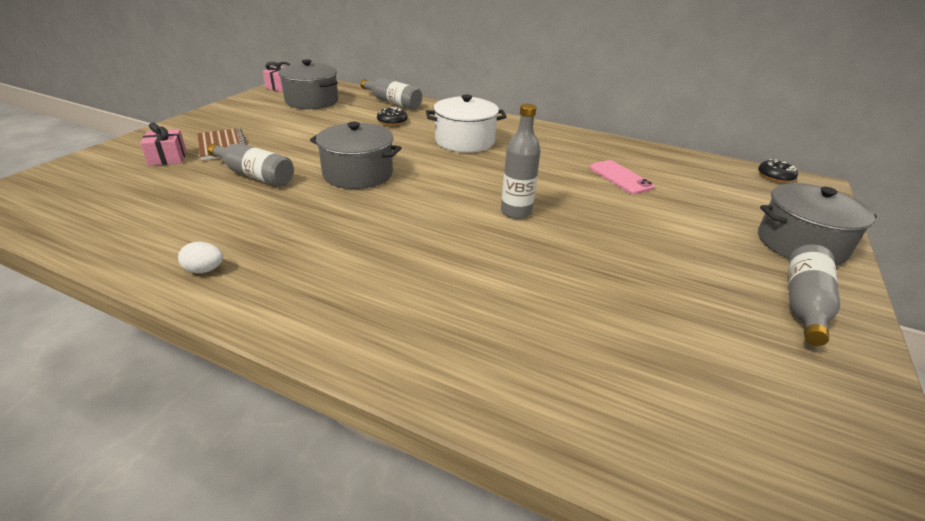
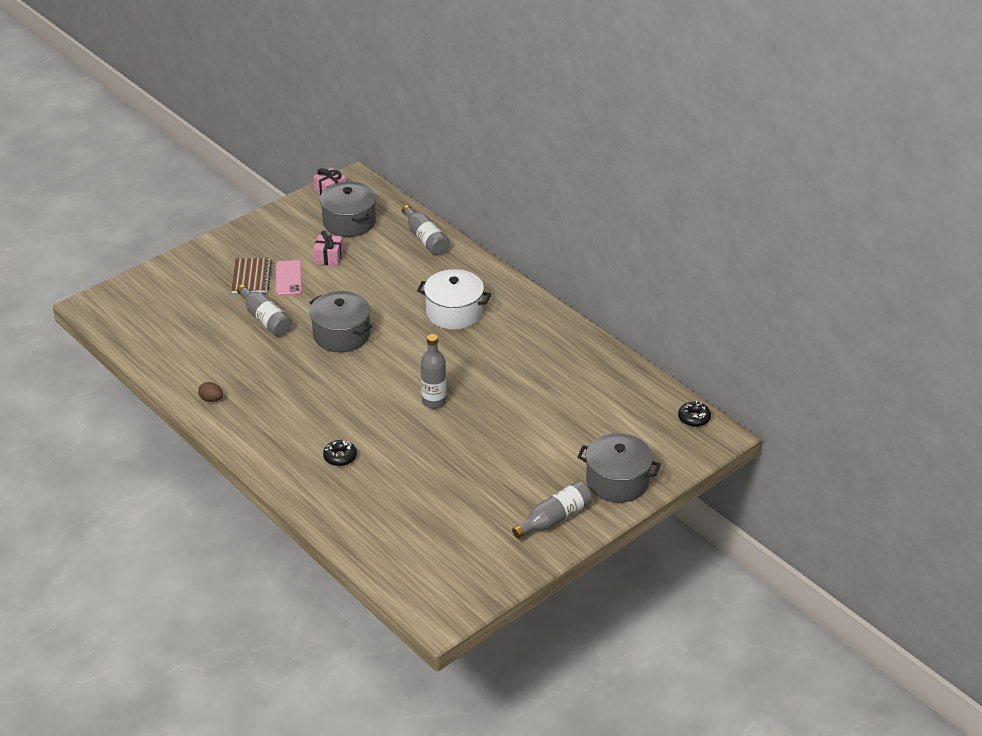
camera: 25 degrees right, 5 degrees up
(167, 158) = (208, 284): pink gift -> pink gift (328, 258)
(205, 270) = (211, 399): white egg -> brown egg
(392, 121) = (407, 271): black donut -> black donut (340, 457)
(620, 177) = (551, 387): pink phone -> pink phone (288, 278)

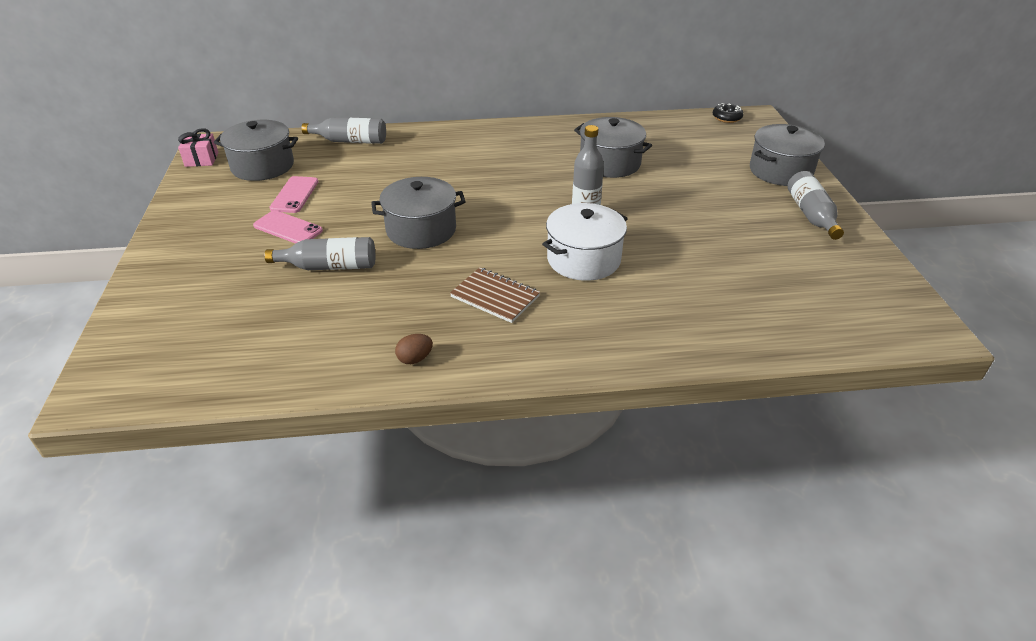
camera: 55 degrees left, 0 degrees up
(251, 277) = (248, 250): brown notebook -> brown notebook (495, 296)
(328, 258) = (295, 195): pink gift -> pink phone
(340, 457) = (616, 302): black donut -> none
(454, 312) = (471, 163): white pot -> white pot (583, 259)
(529, 382) = (610, 163): none -> grey pot

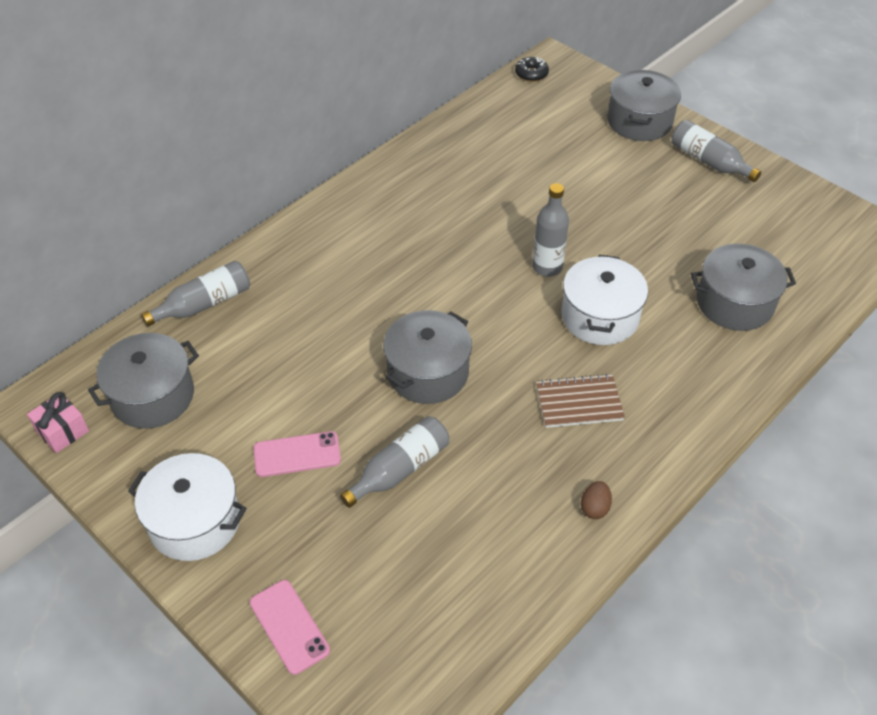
camera: 40 degrees left, 10 degrees up
(193, 228) = (195, 521): none -> white pot
(295, 195) = (245, 410): pink phone -> pink phone (289, 626)
(610, 163) = (496, 189): grey pot -> grey pot (734, 303)

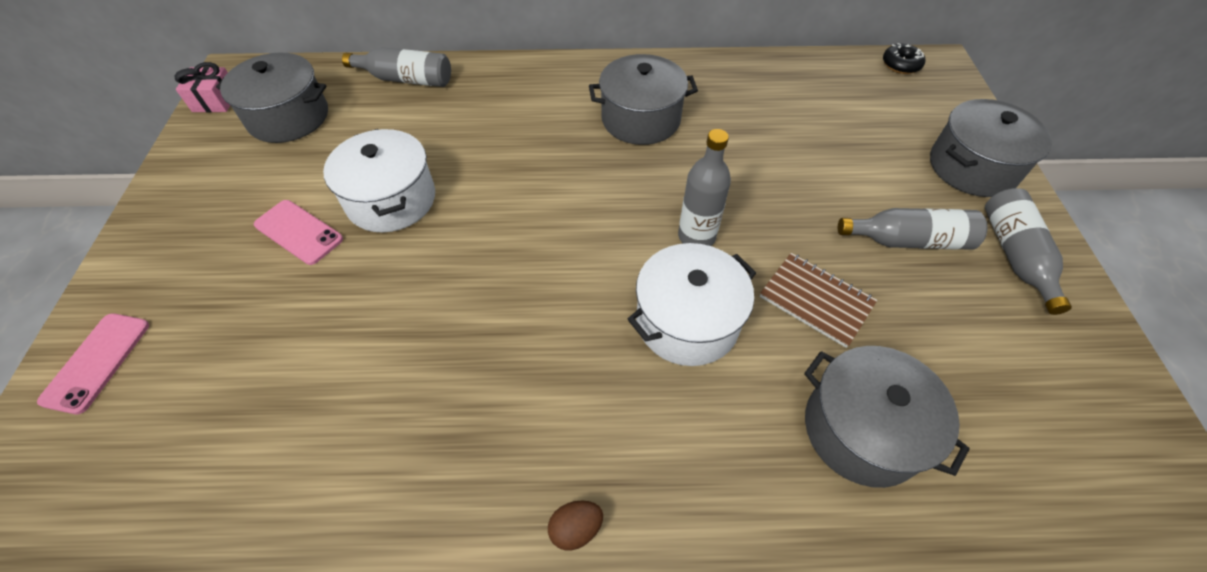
camera: 45 degrees right, 5 degrees up
(195, 521) = (177, 224): white pot -> white pot (391, 200)
(400, 469) = (339, 309): grey bottle -> grey bottle (909, 240)
(428, 372) = (472, 247): grey pot -> grey pot (641, 119)
(579, 403) = (555, 388): brown notebook -> brown notebook (816, 300)
(594, 508) = (425, 510): brown egg -> brown egg (576, 528)

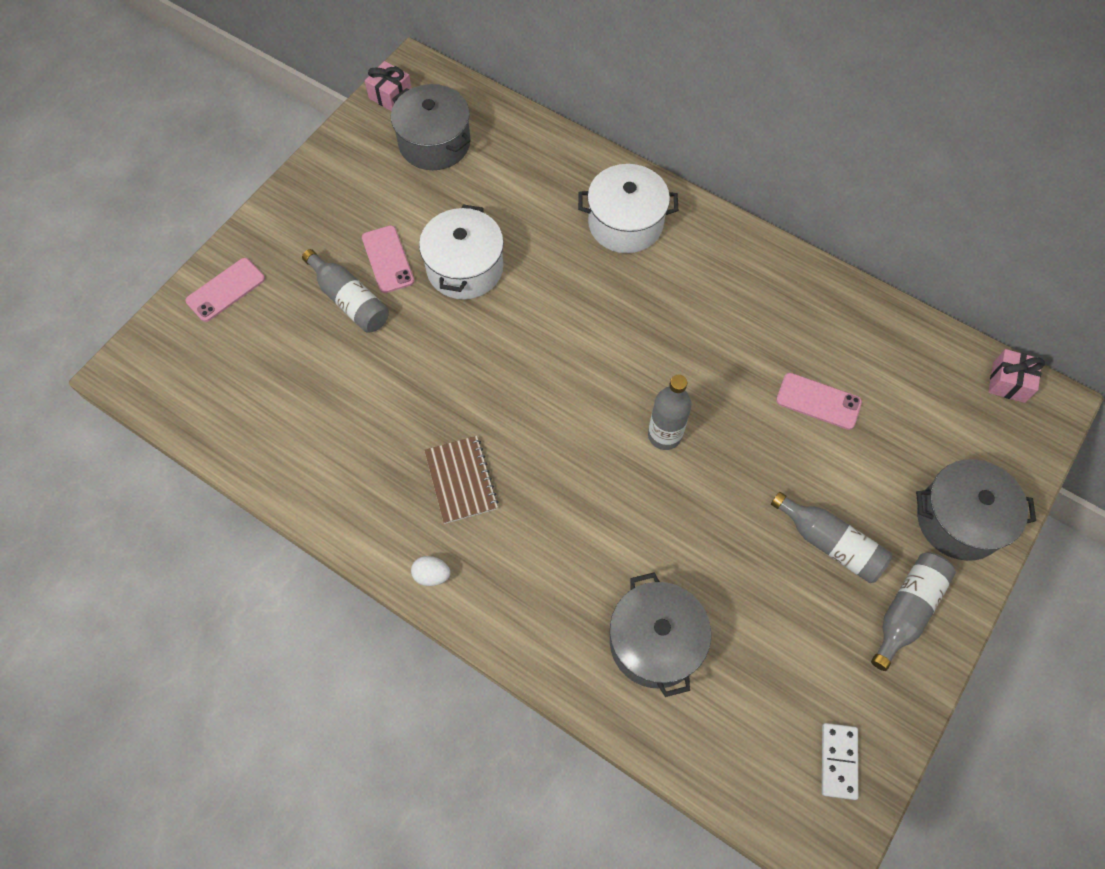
camera: 35 degrees right, 10 degrees up
(406, 79) = (545, 151): grey bottle -> grey bottle (349, 300)
(576, 528) = (432, 575): brown egg -> white egg
(641, 119) = (708, 302): grey pot -> none
(687, 321) = (602, 495): white pot -> white pot (625, 223)
(791, 143) = (818, 401): none -> pink phone
(816, 300) = (709, 540): brown notebook -> brown notebook (461, 480)
(901, 65) = (1008, 382): black donut -> pink gift
(1115, 424) = (838, 761): none -> white domino

